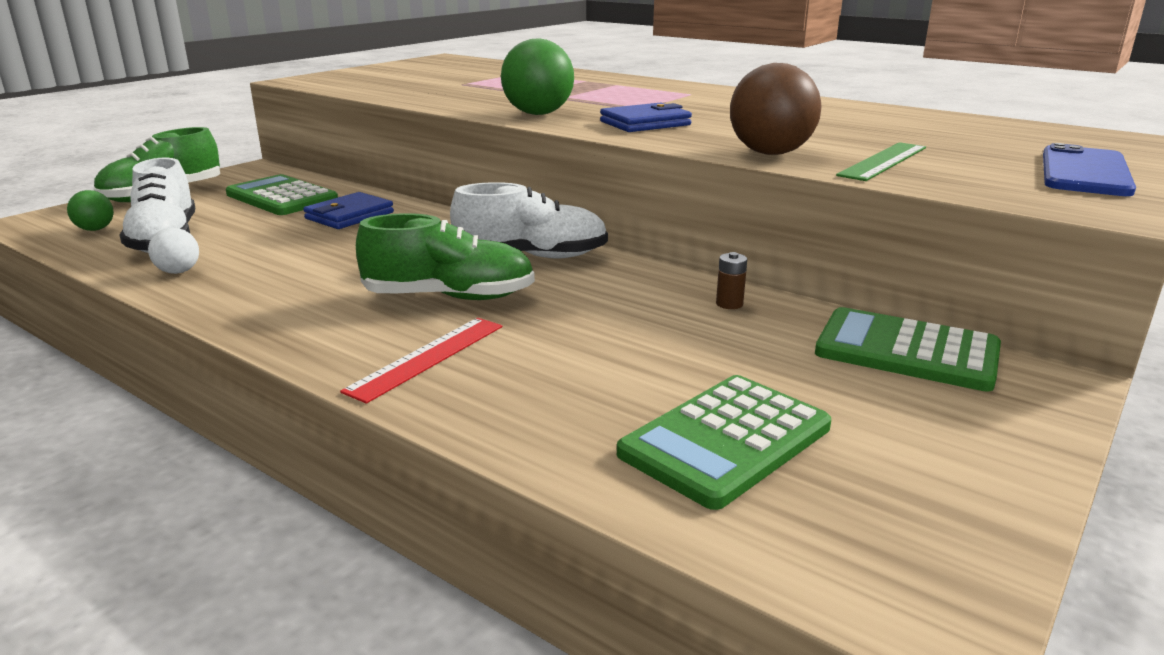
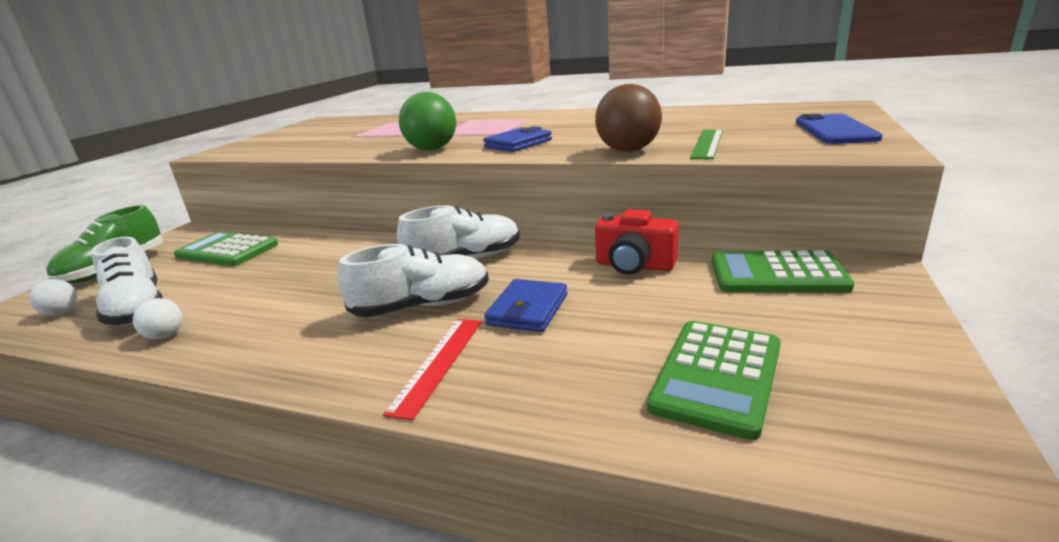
camera: 15 degrees left, 0 degrees up
(95, 229) = (61, 313): green ball -> white ball
(349, 216) = (295, 255): blue wallet -> blue wallet (528, 310)
(449, 297) = (422, 306): green shoe -> white shoe
(729, 304) = (634, 265): brown battery -> red camera

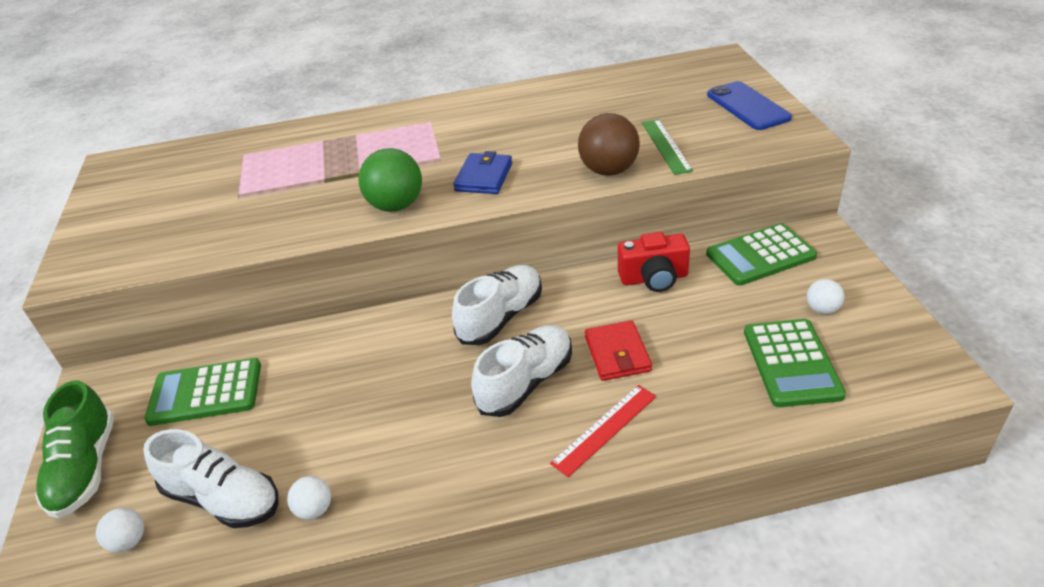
camera: 30 degrees left, 15 degrees up
(438, 363) = (605, 429): red ruler -> red ruler turned 60 degrees clockwise
(528, 310) = (617, 354): blue wallet -> red wallet
(814, 338) = (822, 309): none -> white ball

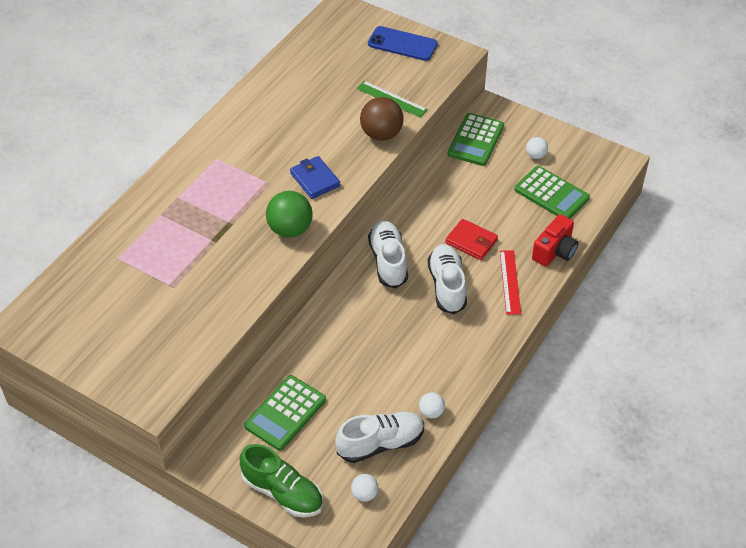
camera: 50 degrees left, 10 degrees up
(654, 278) = (439, 187): red camera -> red camera (554, 251)

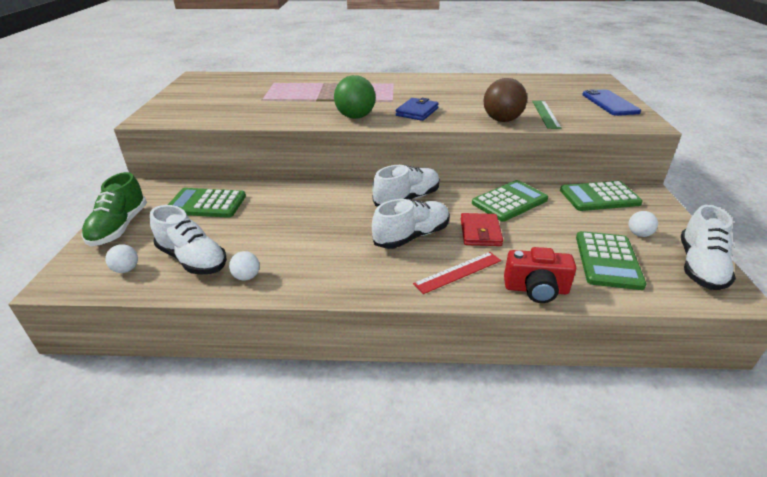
camera: 60 degrees right, 15 degrees down
(441, 197) = (509, 201): none -> green calculator
(587, 154) = (700, 267): none -> white shoe

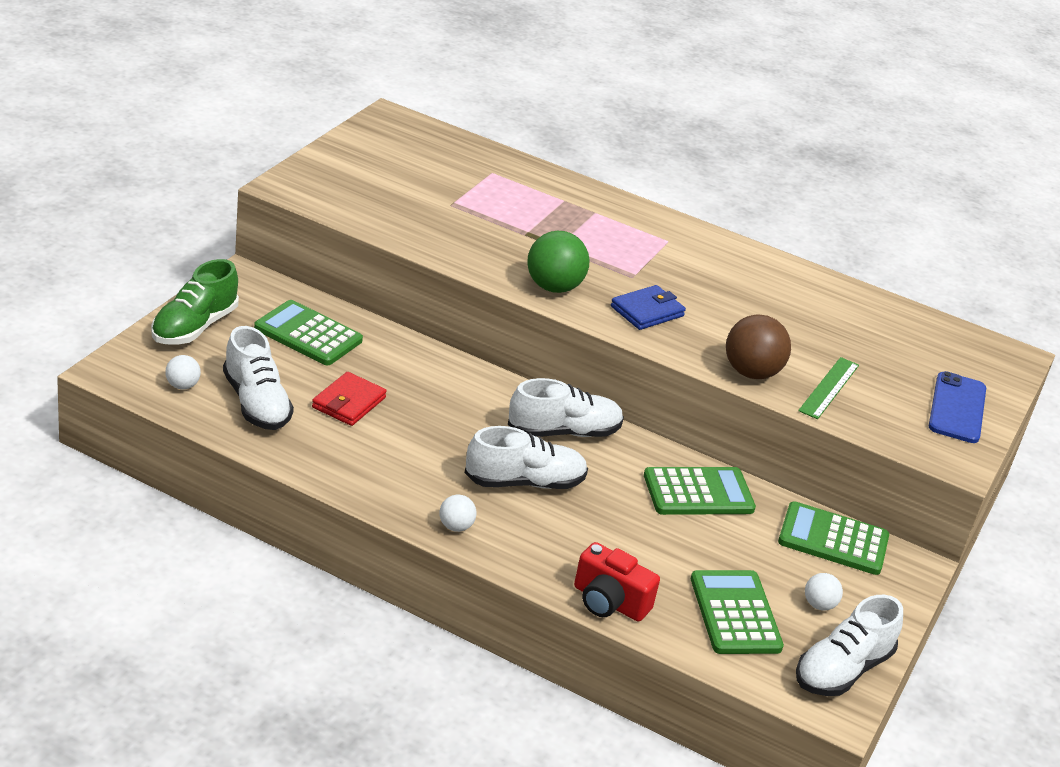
camera: 20 degrees right, 0 degrees up
(246, 277) = (302, 449): white ball -> white ball (455, 527)
(458, 272) = (539, 546): red ruler -> none
(480, 232) = (614, 514): red wallet -> red wallet (349, 403)
(608, 260) = (735, 613): green calculator -> green calculator turned 135 degrees clockwise

